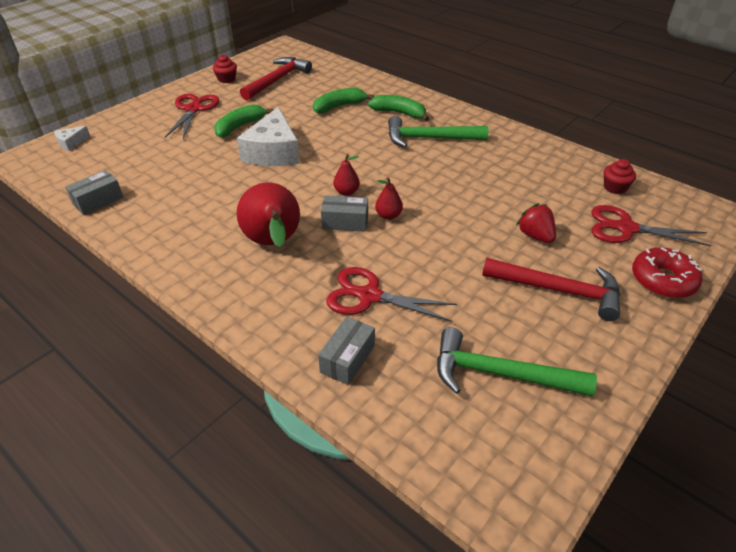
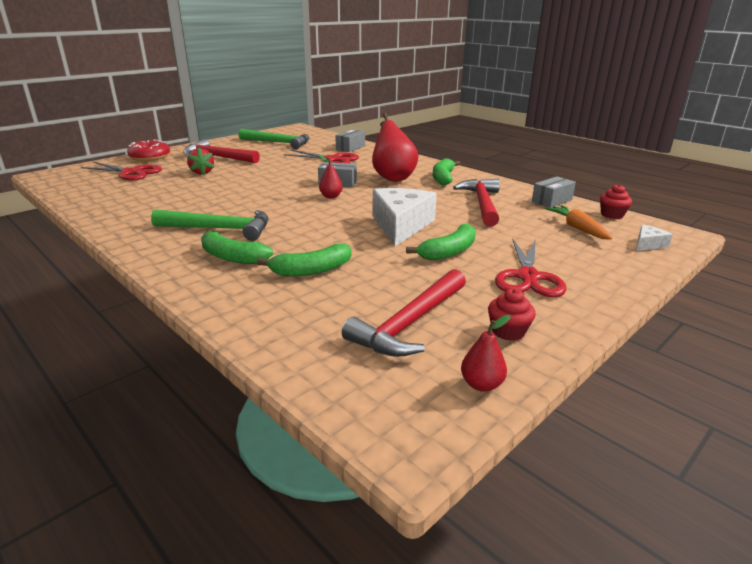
camera: 175 degrees left, 15 degrees down
(112, 158) = (577, 228): none -> orange carrot
(181, 190) = (482, 203): none -> red hammer
(204, 246) = (443, 178): none -> green banana
(388, 215) = (302, 184): red pear -> red pear (481, 384)
(614, 187) = (95, 189): red cupcake -> red cupcake (612, 215)

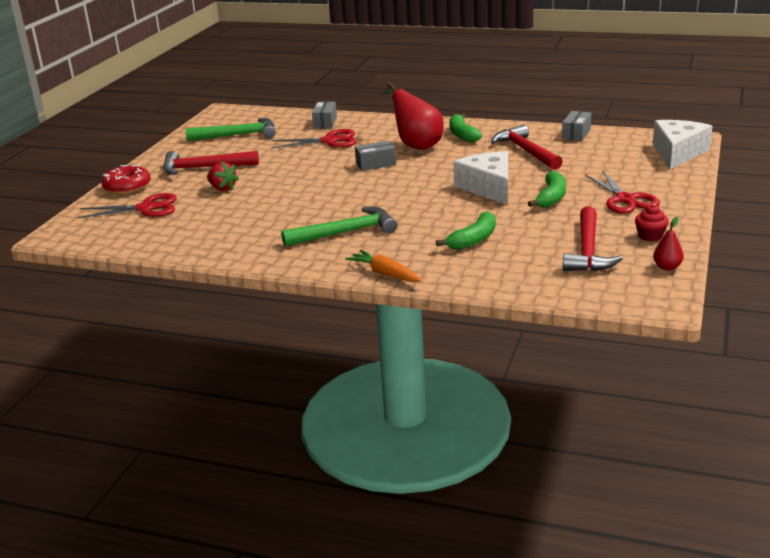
camera: 25 degrees left, 0 degrees up
(232, 257) = (397, 249): green banana -> none
(331, 196) = (391, 178): red pear -> none
(577, 228) = (619, 153): orange carrot -> orange carrot (385, 274)
(612, 215) = (632, 135): red cupcake -> none
(648, 244) = (677, 153): white cheese -> white cheese, size x2.22

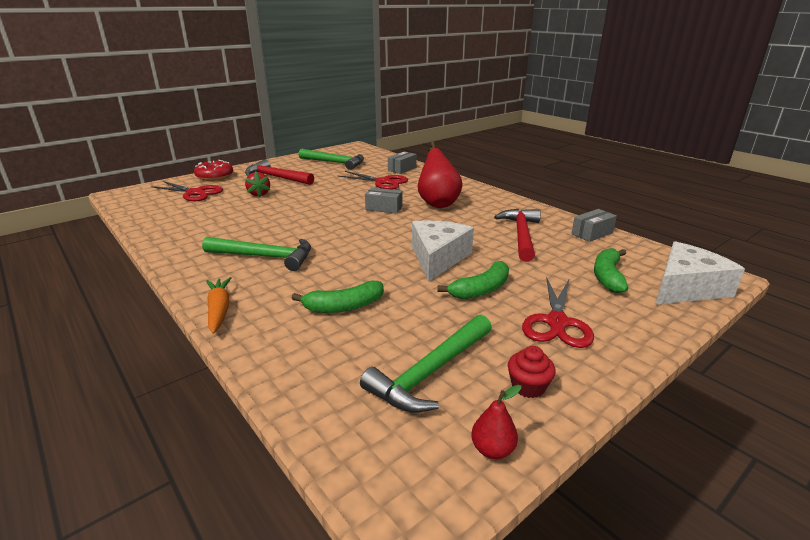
camera: 30 degrees right, 0 degrees up
(462, 134) = (487, 205): green banana -> green banana (607, 276)
(587, 250) = (430, 372): red hammer -> green hammer

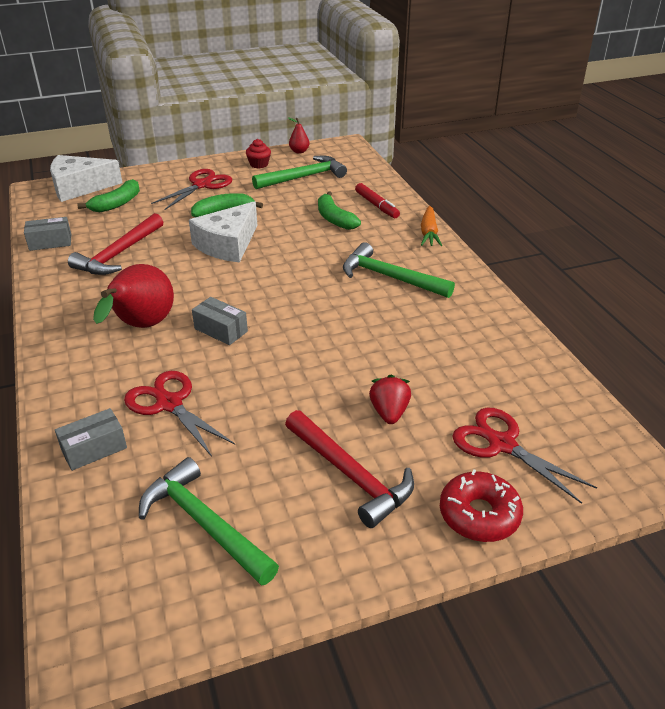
camera: 160 degrees left, 10 degrees up
(293, 339) = (376, 205): none -> red marker
(344, 306) = (334, 219): green banana -> green banana turned 120 degrees counterclockwise

